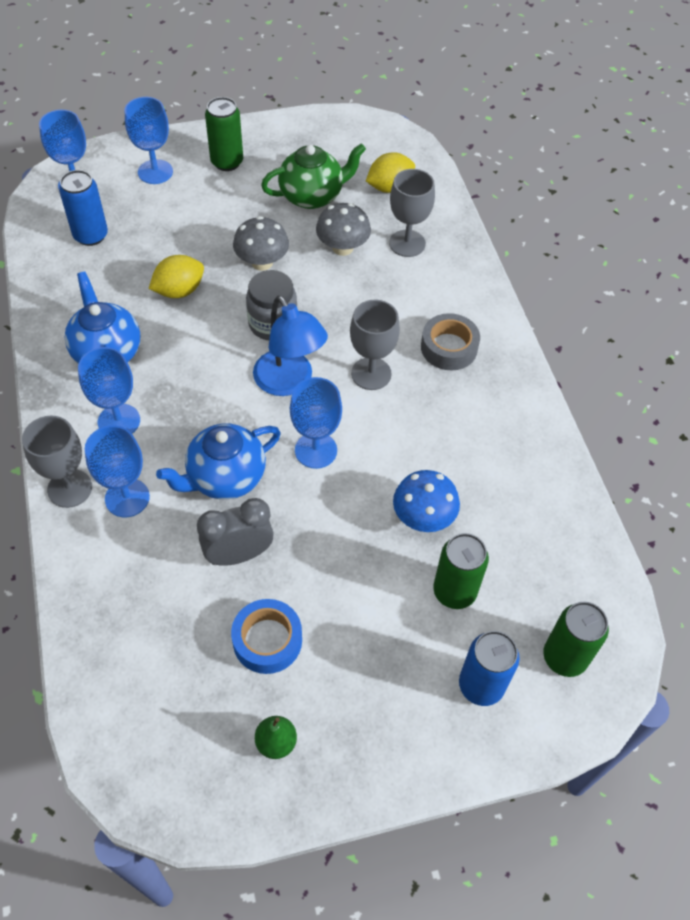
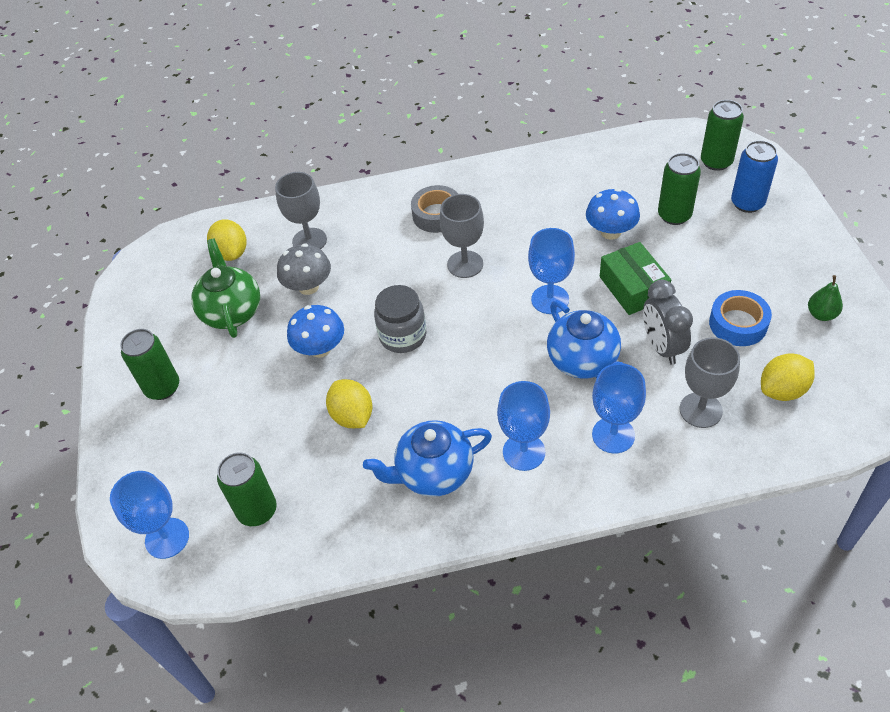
camera: 80 degrees left, 5 degrees down
(70, 488) = (607, 485): grey goblet -> grey goblet (700, 410)
(91, 235) = (257, 510): blue can -> green can
(155, 172) = (162, 456): blue goblet -> none
(164, 673) = (782, 390): none -> yellow lemon
(262, 262) = (320, 348): grey mushroom -> blue mushroom
(289, 382) = (474, 320): blue lamp -> none
(330, 533) = (633, 288): none -> green box

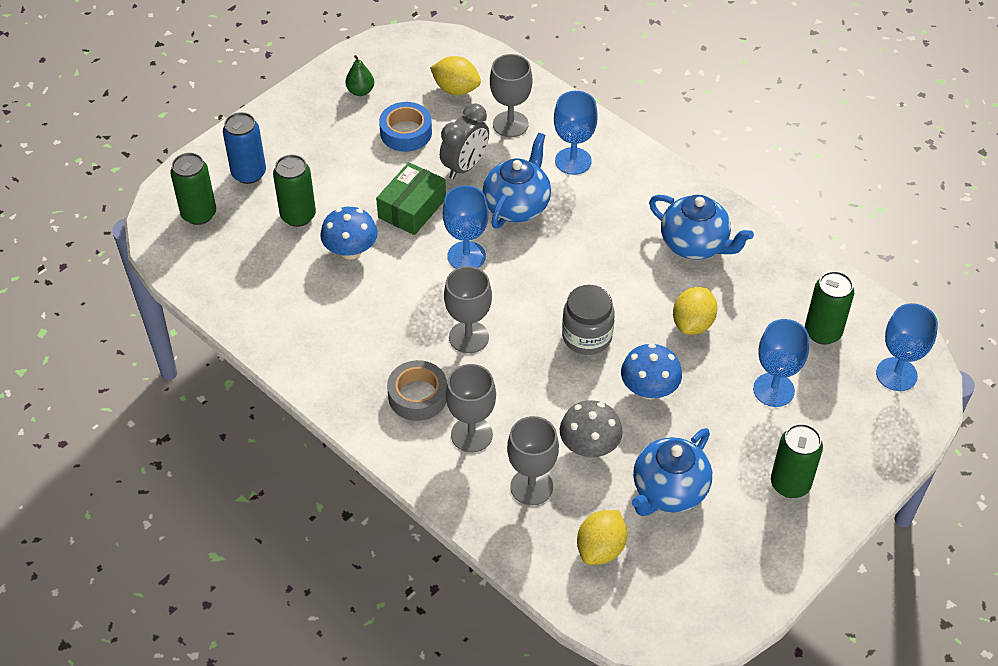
camera: 130 degrees left, 0 degrees up
(232, 312) = (668, 491): green teapot -> blue teapot
(379, 229) = (471, 435): none -> grey goblet
(524, 452) = (631, 203): blue goblet -> blue goblet (773, 390)

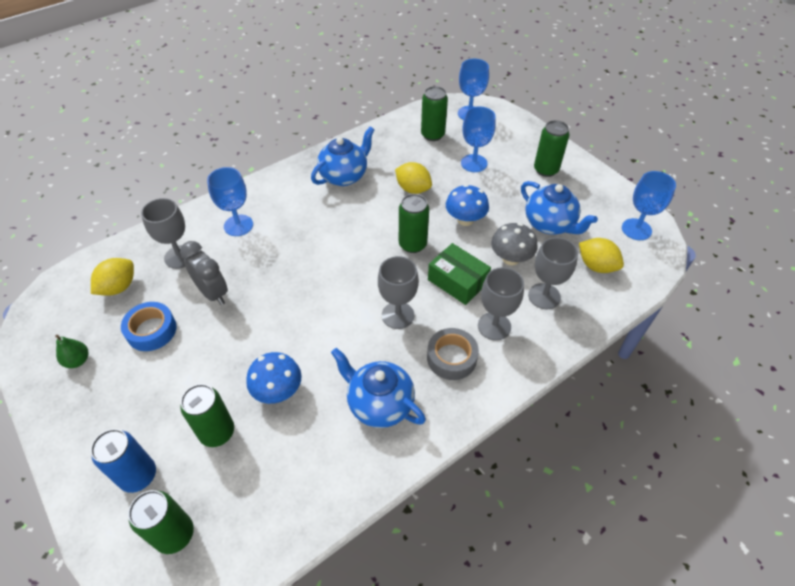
camera: 80 degrees left, 0 degrees up
(412, 208) = (245, 337): green box -> green box (457, 281)
(466, 256) = (312, 305): blue goblet -> blue goblet (636, 229)
(517, 206) = (271, 265): blue teapot -> blue teapot (379, 404)
(587, 337) = (412, 244): grey jar -> green can

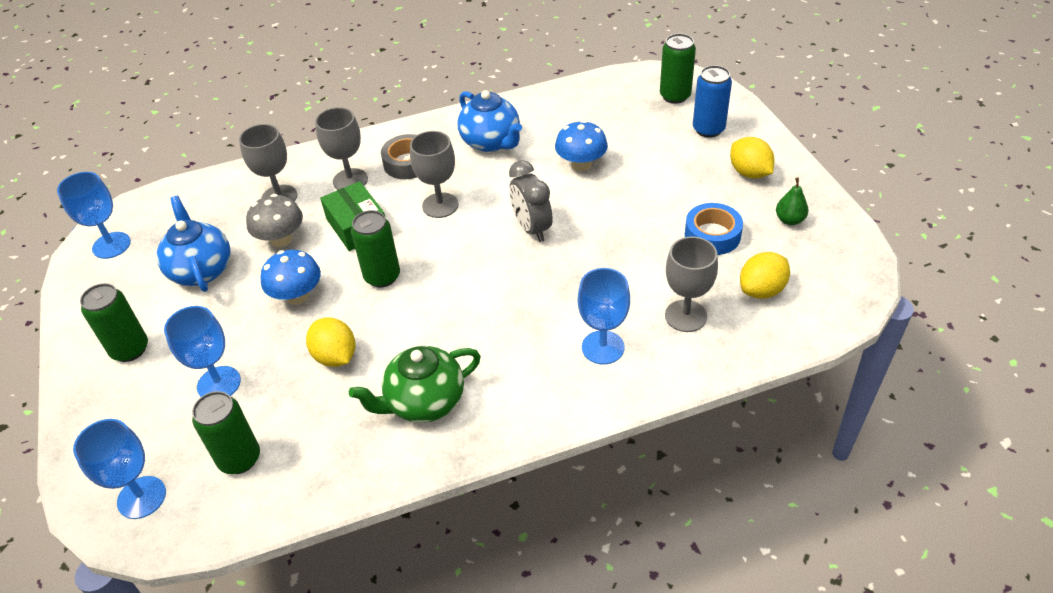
camera: 160 degrees left, 5 degrees down
(213, 293) = (642, 262): grey clock -> grey clock (532, 228)
(217, 432) = (640, 145): green can -> none
(344, 176) = (424, 402): blue teapot -> green teapot
(596, 266) = (198, 215): yellow lemon -> yellow lemon (749, 173)

